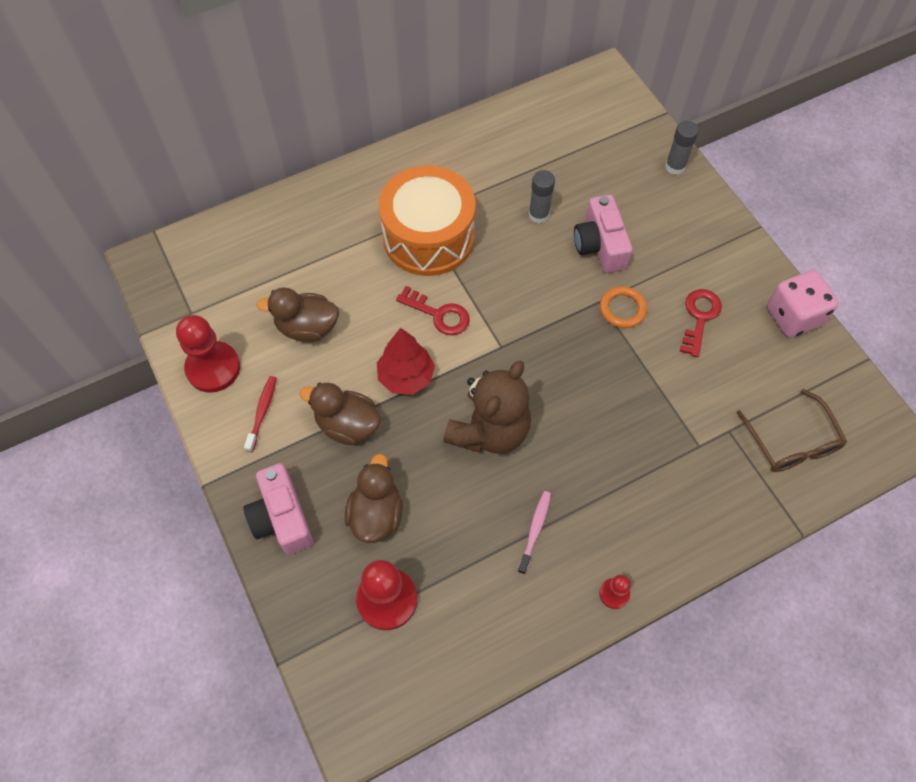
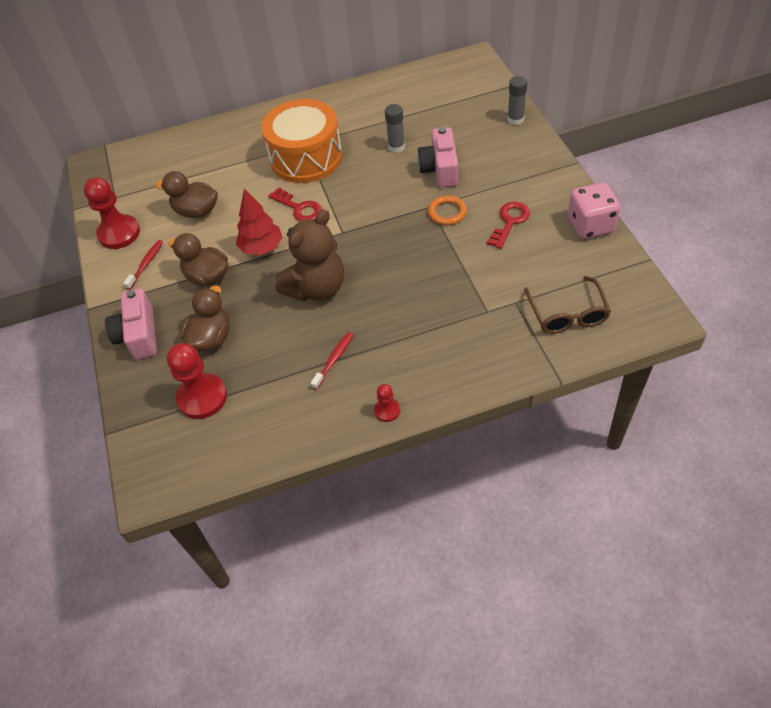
camera: 15 degrees right, 10 degrees down
(535, 530) = (334, 360): pink toothbrush -> red toothbrush

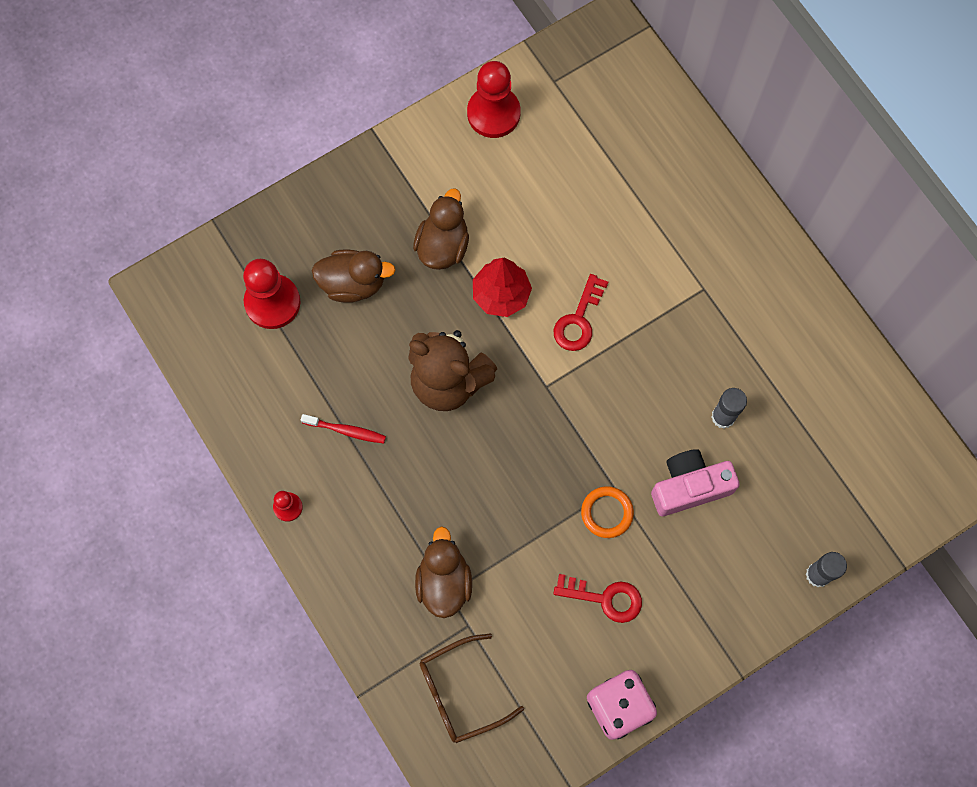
camera: 70 degrees right, 20 degrees up
(139, 335) = (344, 201): pink camera -> none
(146, 264) = (450, 166): red toothbrush -> none
(196, 211) = (548, 192): brown duck -> brown duck (444, 582)
(306, 157) = (676, 300): orange drum -> none

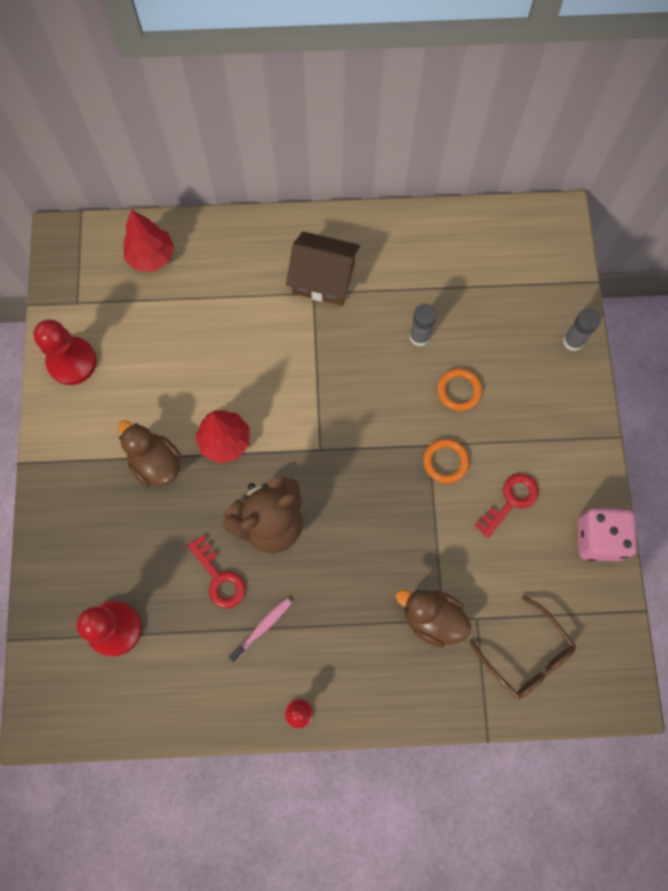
camera: 60 degrees left, 0 degrees up
(346, 431) = (262, 627): red toothbrush -> pink toothbrush
(353, 283) = (141, 552): brown duck -> none
(460, 692) = (527, 655): brown glasses -> brown glasses turned 45 degrees counterclockwise
(578, 320) = (281, 395): red key -> red key (219, 577)
(643, 118) = (151, 256): none -> red tree
(689, 486) = (459, 391): pink camera -> orange ring
(725, 289) = (323, 278): none -> brown house

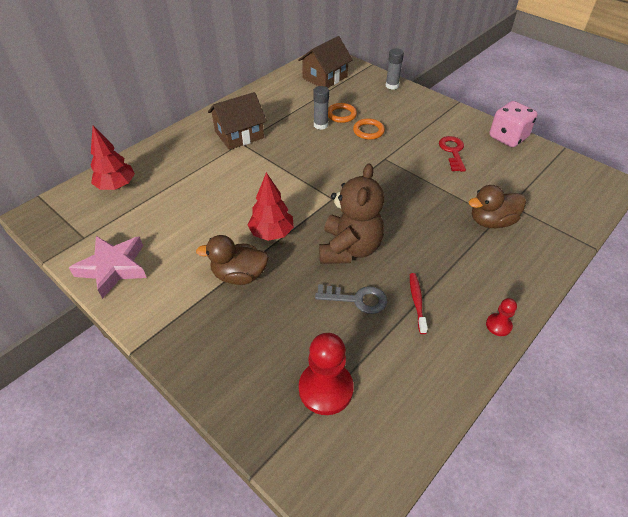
camera: 45 degrees left, 25 degrees down
(72, 362) = (113, 268): red pawn -> pink star
(219, 577) = (357, 299): red key -> grey key
(262, 627) = (417, 302): pink toothbrush -> red toothbrush
(445, 462) = (402, 159): orange ring -> orange ring (341, 115)
(511, 259) = (325, 77): none -> brown house
(527, 655) = (553, 200): brown glasses -> none

